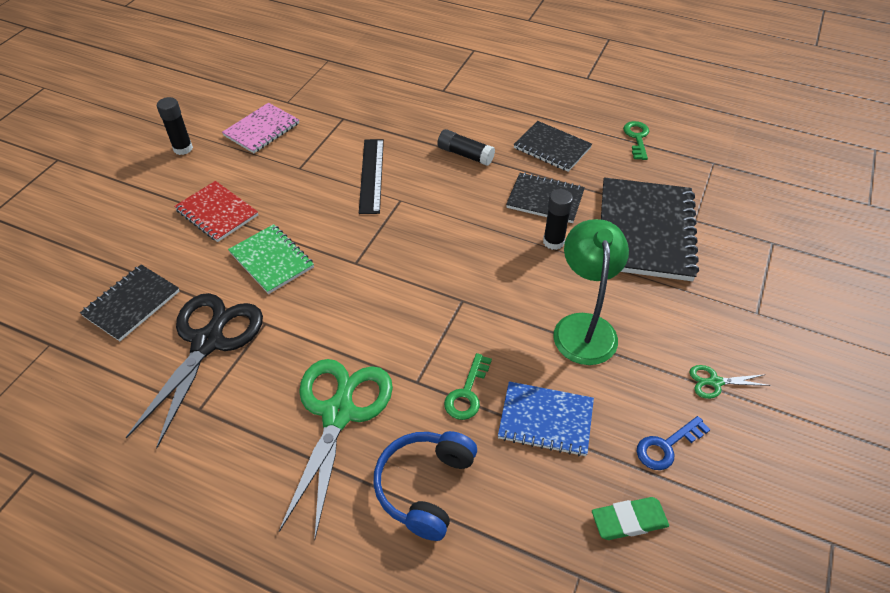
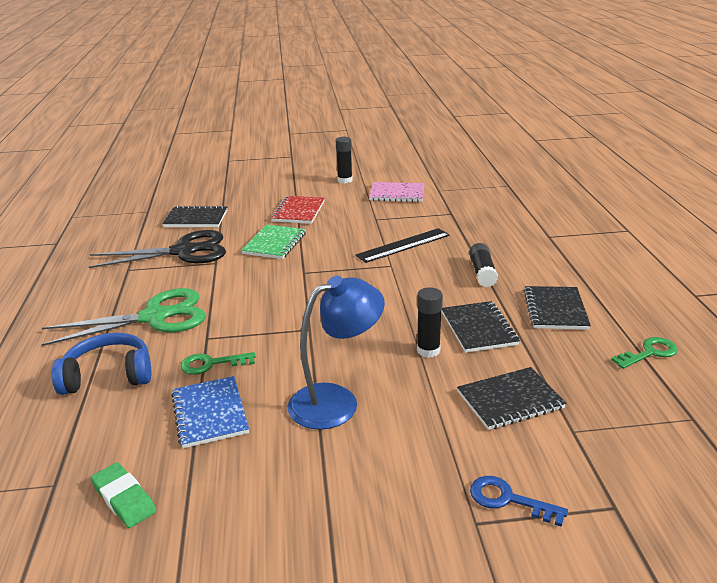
camera: 60 degrees right, 20 degrees down
(583, 327) = (336, 401): green lamp -> blue lamp
(645, 231) = (510, 400): black notebook -> black notebook, size x0.57
(666, 446) = (225, 499): blue key -> blue key (508, 500)
(715, 382) = (337, 513): green scissors -> none

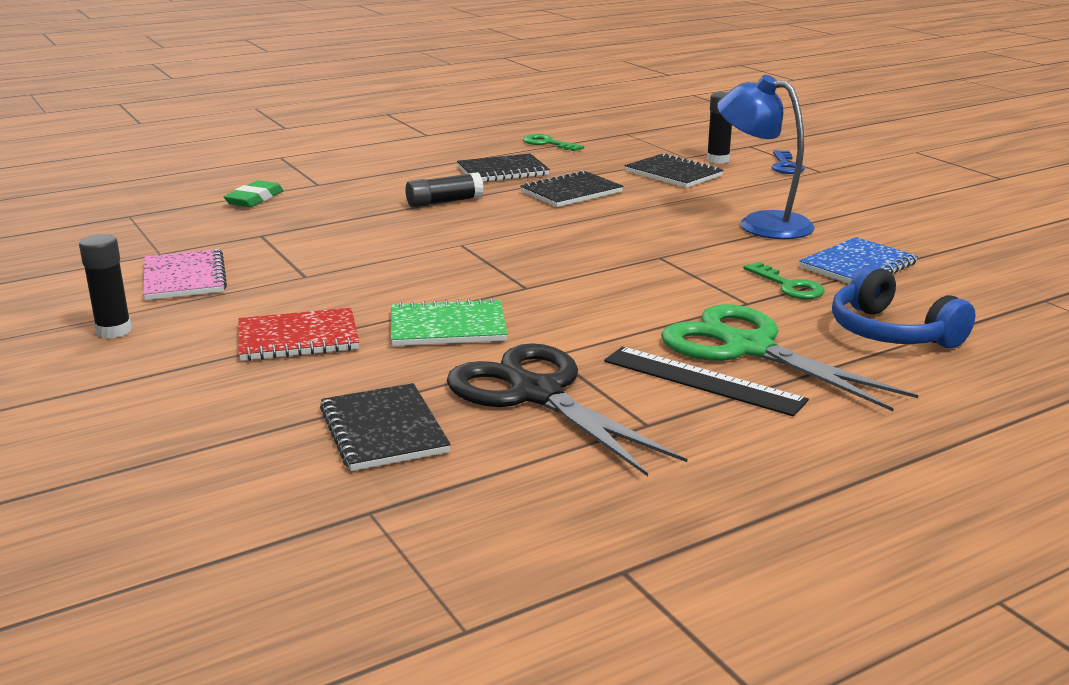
camera: 115 degrees left, 5 degrees down
(124, 498) = (999, 268): green eraser -> green eraser (254, 199)
(403, 245) = (393, 246): black ruler -> black ruler (702, 381)
(428, 350) = (635, 204): black glue stick -> black glue stick (718, 160)

